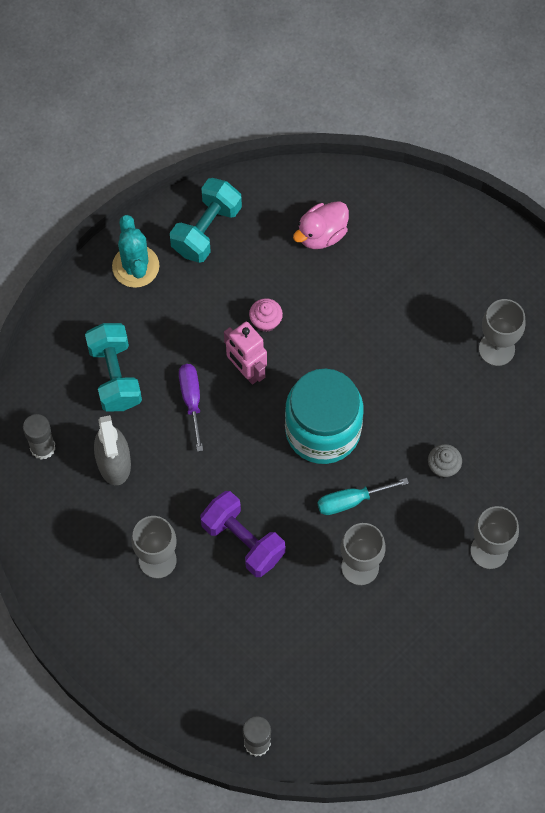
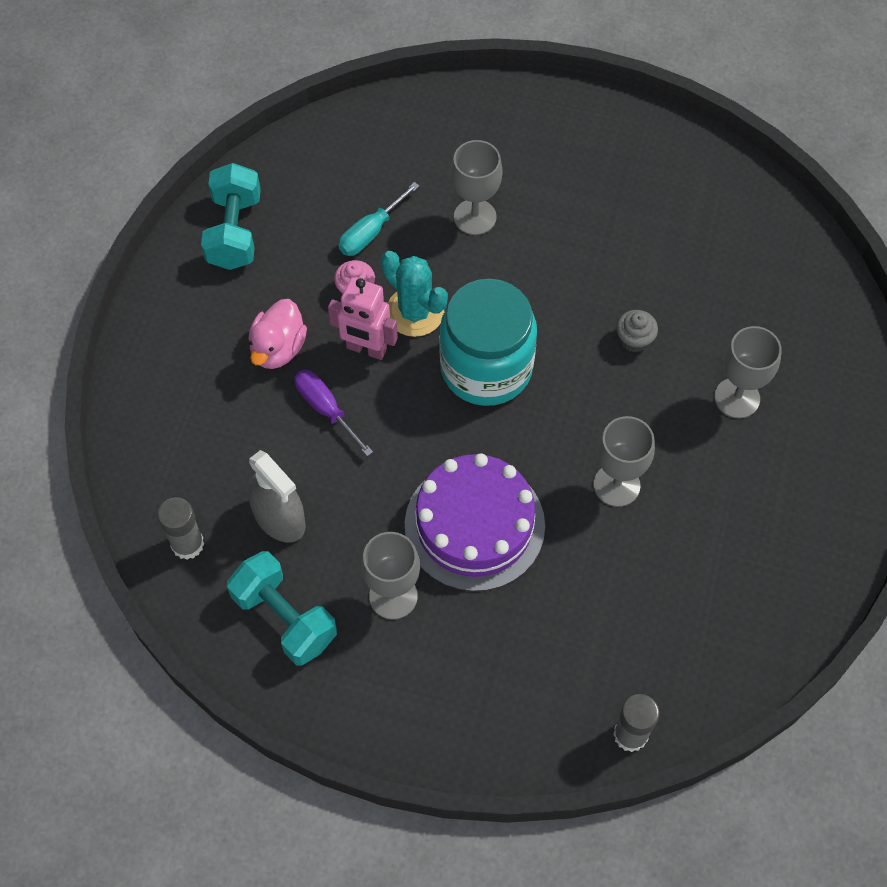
camera: 30 degrees left, 5 degrees down
(115, 375) = (224, 426): turquoise dumbbell -> turquoise dumbbell (285, 618)
(135, 266) = (179, 304): turquoise cactus -> turquoise cactus (415, 312)
(243, 541) = (474, 525): purple dumbbell -> purple cake
(321, 234) = (360, 179): pink duck -> pink duck (278, 348)
(351, 501) = (563, 423): turquoise screwdriver -> turquoise screwdriver (371, 232)
(496, 349) = (610, 201): grey goblet -> grey goblet (475, 217)

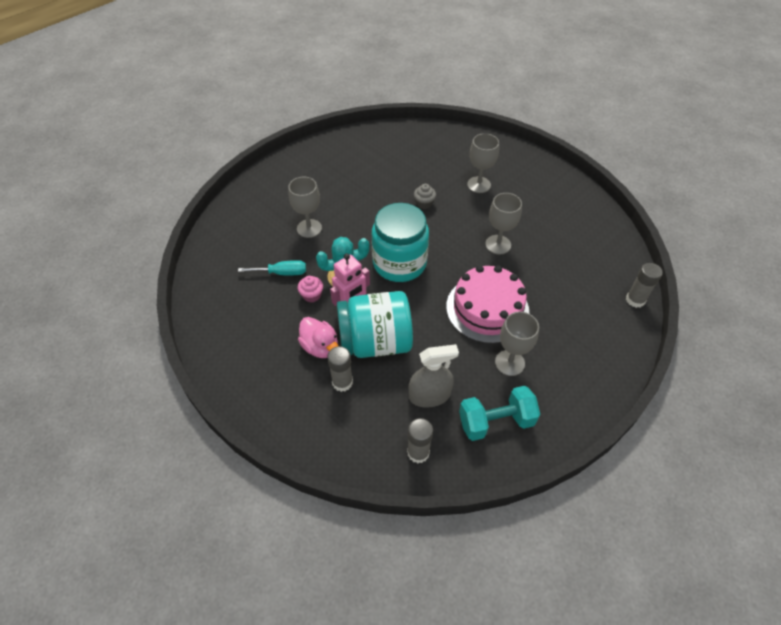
camera: 60 degrees left, 10 degrees down
(234, 232) = (227, 333): turquoise dumbbell -> none
(239, 404) = (342, 382): none -> grey glue stick
(326, 409) = (375, 342): purple screwdriver -> turquoise jar
(371, 232) = (282, 273): turquoise screwdriver -> turquoise screwdriver turned 75 degrees counterclockwise
(474, 525) = (487, 308): purple cake -> pink cake

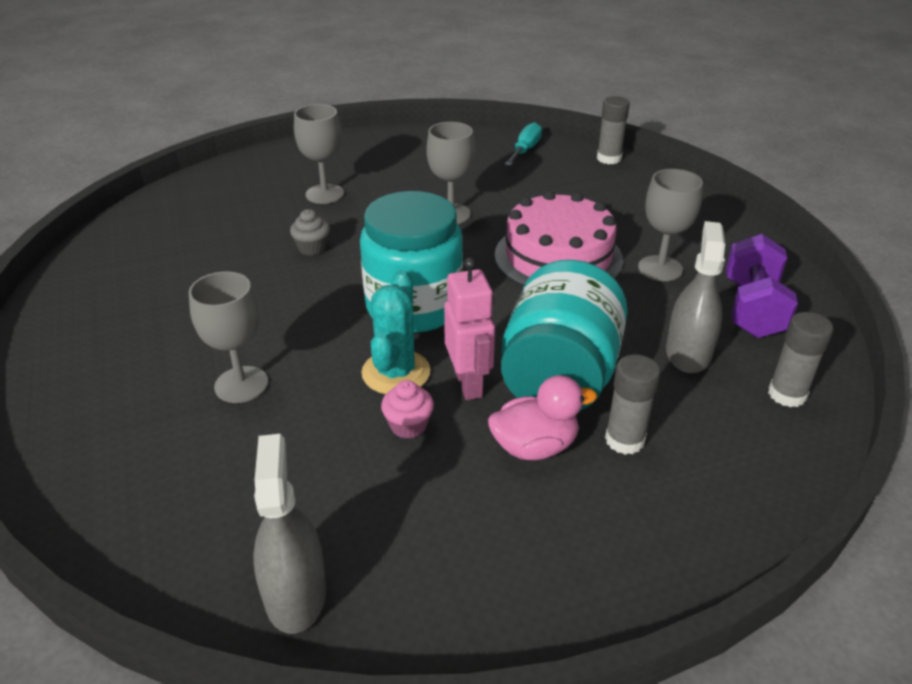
camera: 65 degrees left, 15 degrees down
(209, 298) = (295, 593): none -> grey spray bottle
(282, 273) = (321, 452): turquoise screwdriver -> turquoise screwdriver (525, 150)
(495, 422) = (752, 309): turquoise dumbbell -> purple dumbbell

